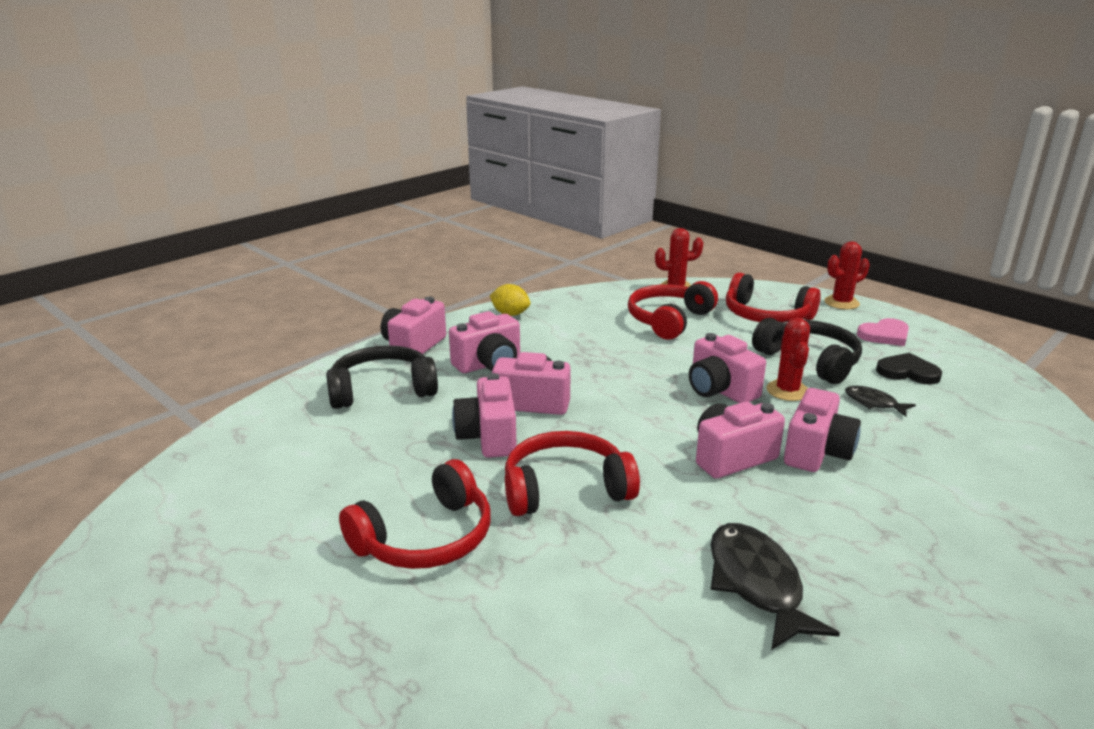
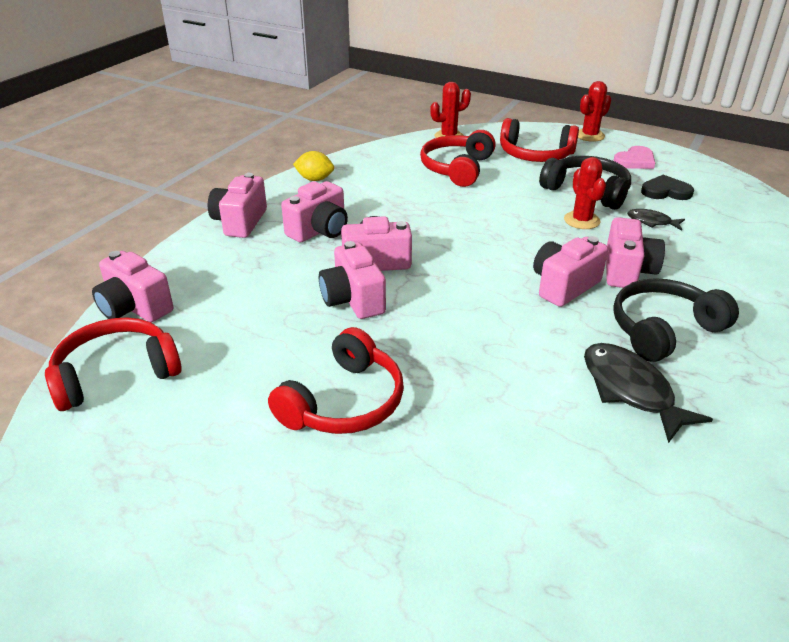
camera: 15 degrees left, 10 degrees up
(382, 390) = (232, 269): black headphones -> black headphones (663, 329)
(565, 488) = (442, 336): red headphones -> red headphones (116, 374)
(720, 390) = (528, 227): pink camera -> pink camera (134, 308)

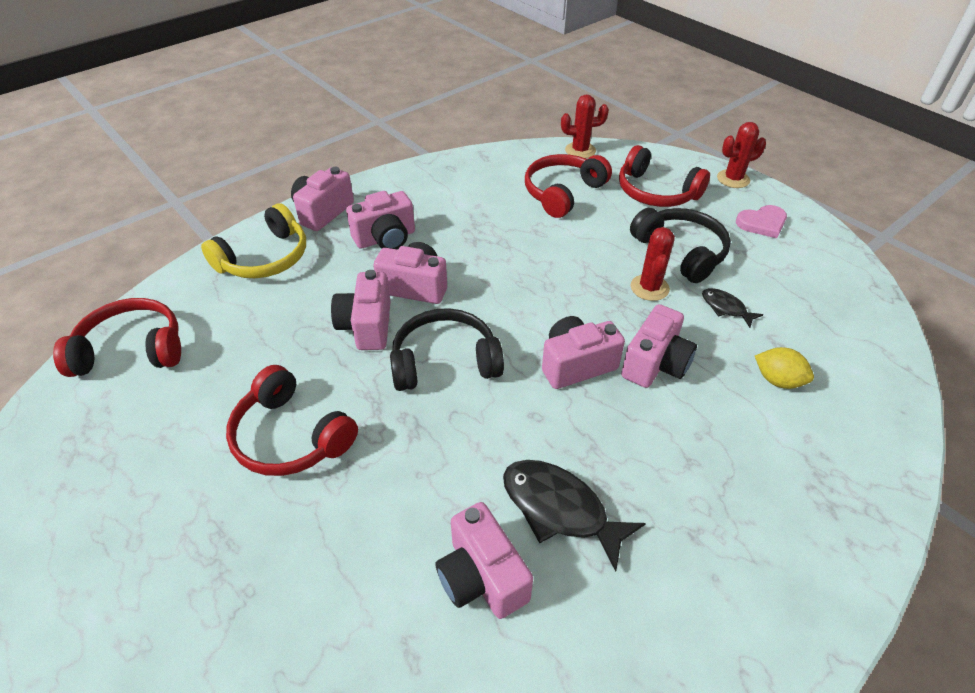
camera: 20 degrees right, 10 degrees up
(134, 308) = (184, 285): pink camera -> pink camera (481, 577)
(207, 269) = (265, 258): none -> yellow headphones
(315, 179) = (418, 177): yellow lemon -> yellow lemon (777, 380)
(344, 402) = (290, 436): red headphones -> red headphones turned 75 degrees clockwise
(630, 390) = (559, 509): black fish -> black fish turned 45 degrees counterclockwise
(663, 329) = (644, 447): black headphones -> black headphones (445, 361)
(665, 191) = (769, 272): black heart -> none

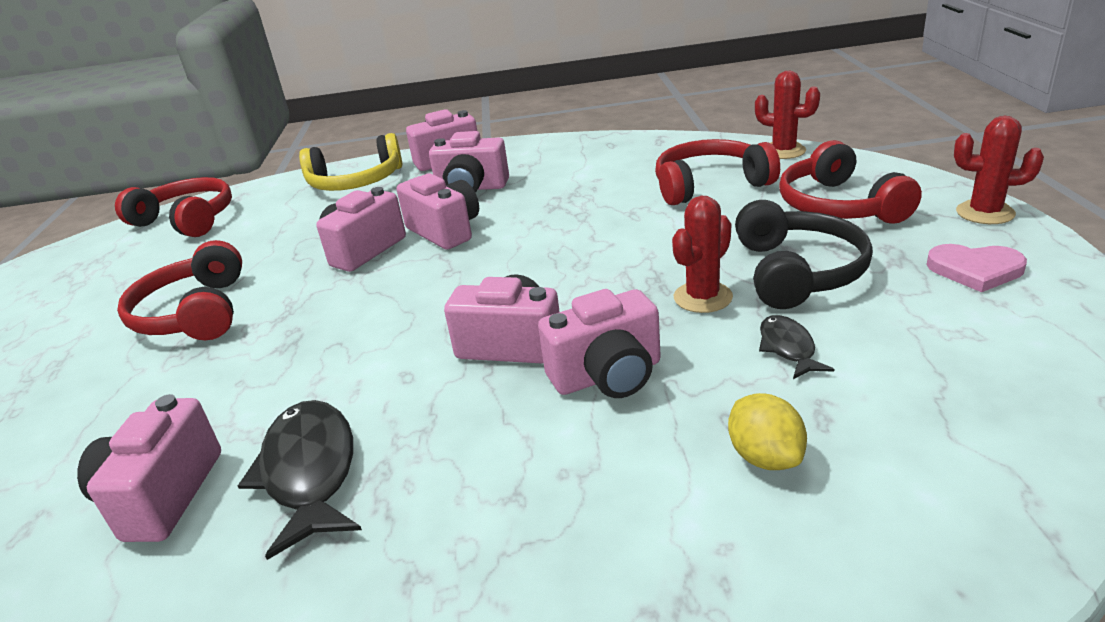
camera: 40 degrees right, 15 degrees down
(445, 361) = (388, 298): black headphones -> none

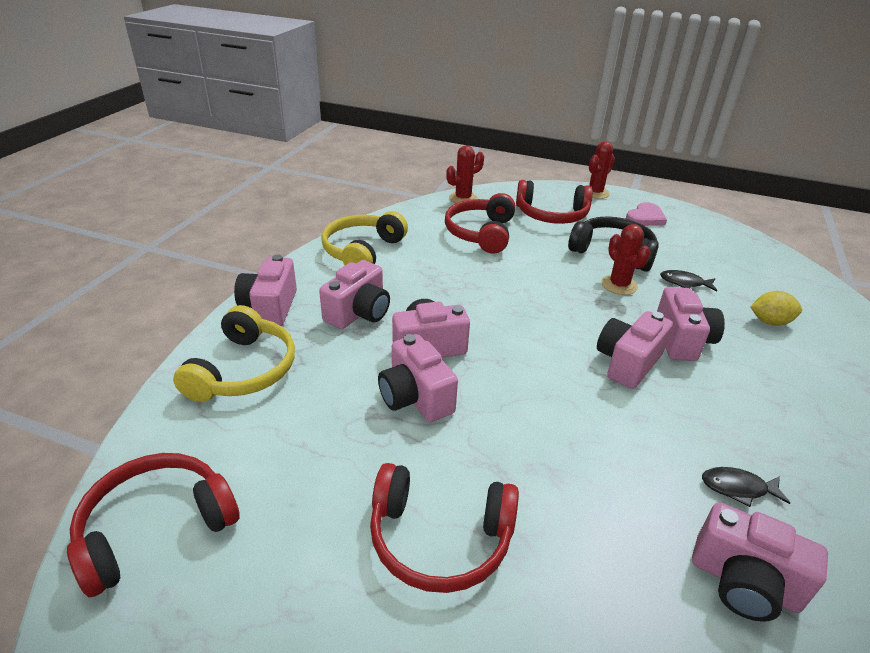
camera: 70 degrees left, 5 degrees up
(310, 472) = (738, 488): black fish -> black fish, size x0.55
(582, 153) = (362, 251): none -> yellow headphones

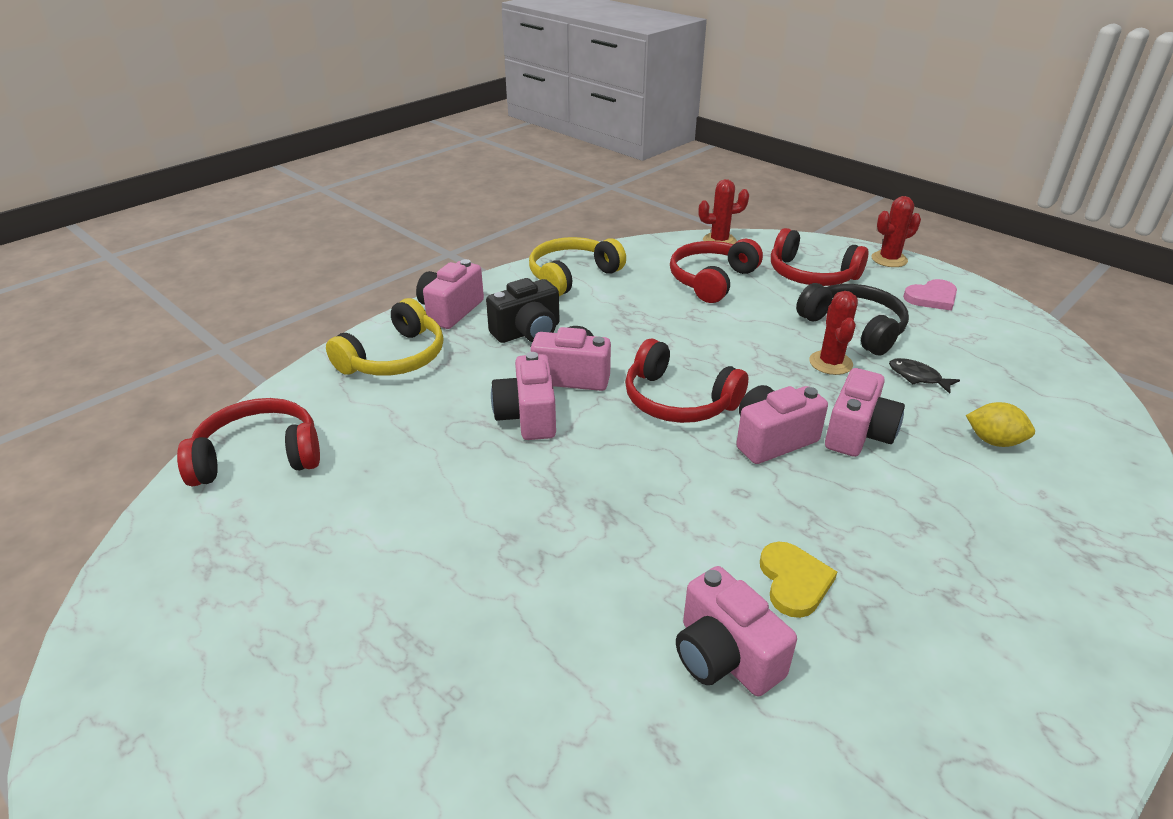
camera: 25 degrees right, 0 degrees up
(359, 313) = (528, 332): pink camera -> black camera
(439, 539) = (467, 531): red headphones -> red headphones (678, 401)
(738, 488) = (794, 581): black fish -> yellow heart

